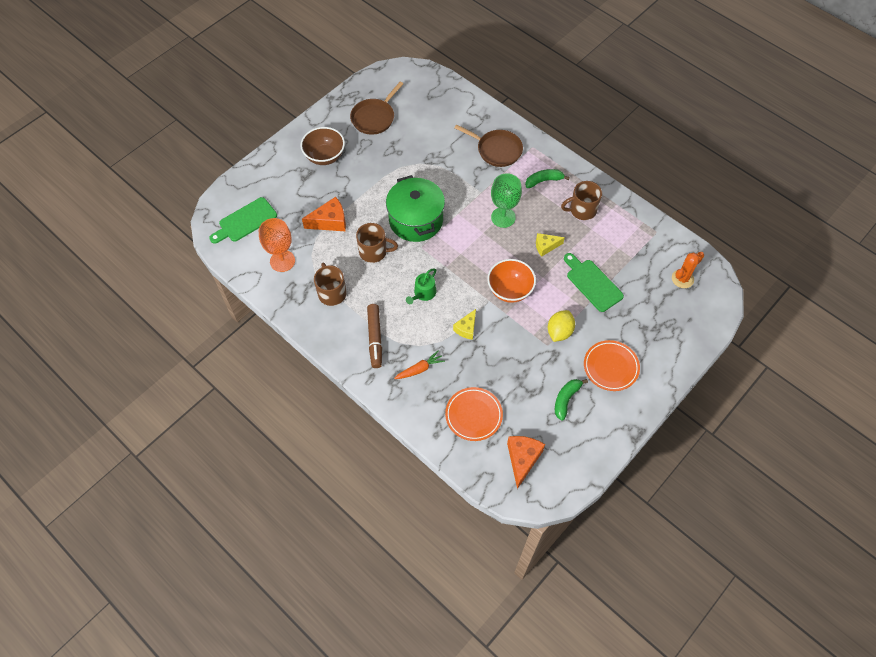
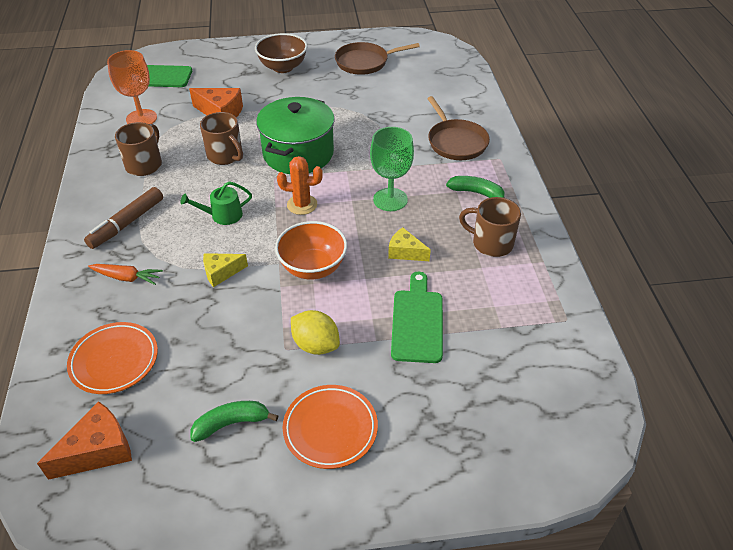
camera: 40 degrees right, 15 degrees down
(559, 332) = (315, 345): yellow lemon -> yellow lemon turned 60 degrees clockwise
(682, 279) = (548, 394): orange cactus -> orange cactus (302, 205)

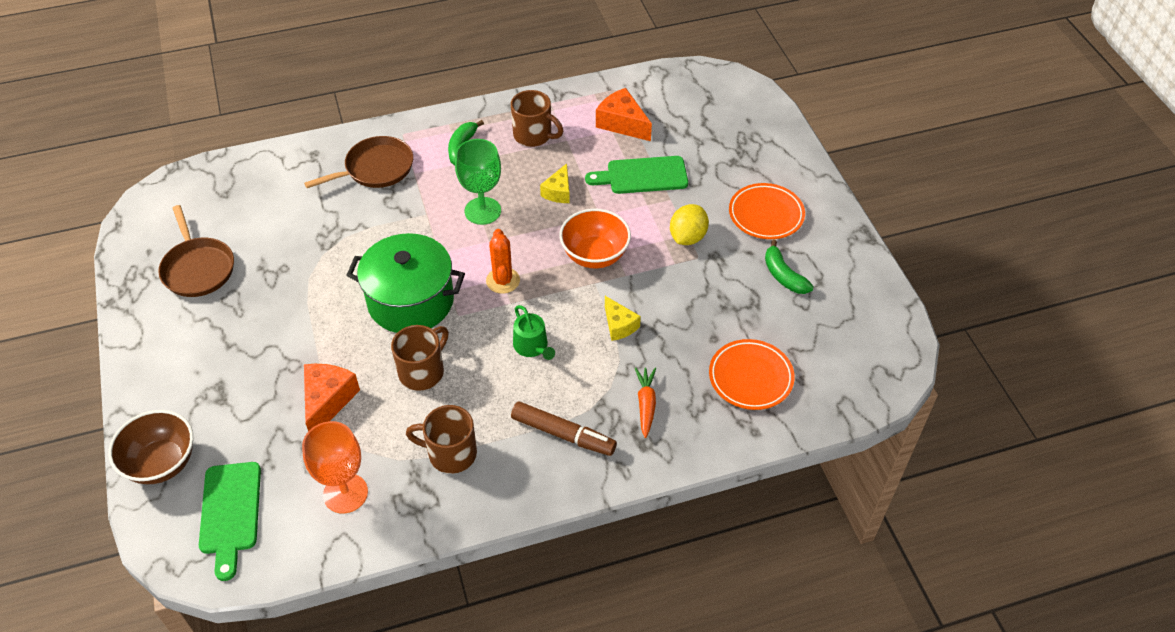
camera: 100 degrees left, 5 degrees up
(98, 450) = (840, 356): orange cheese -> orange cheese (622, 123)
(283, 67) = (208, 356): brown bowl -> brown bowl (162, 463)
(491, 243) = (534, 135): brown mug -> brown mug turned 75 degrees counterclockwise

